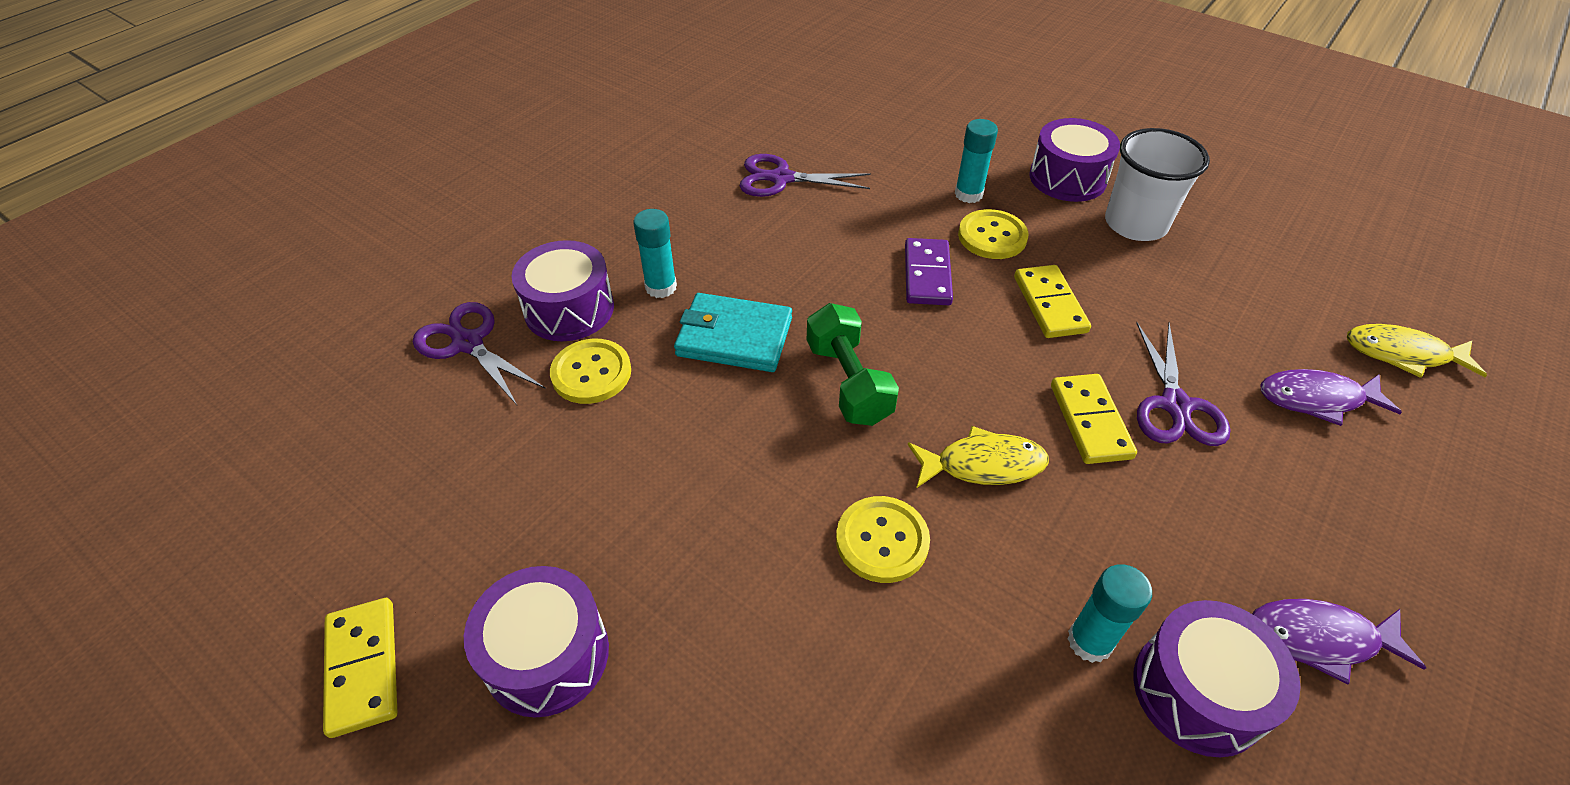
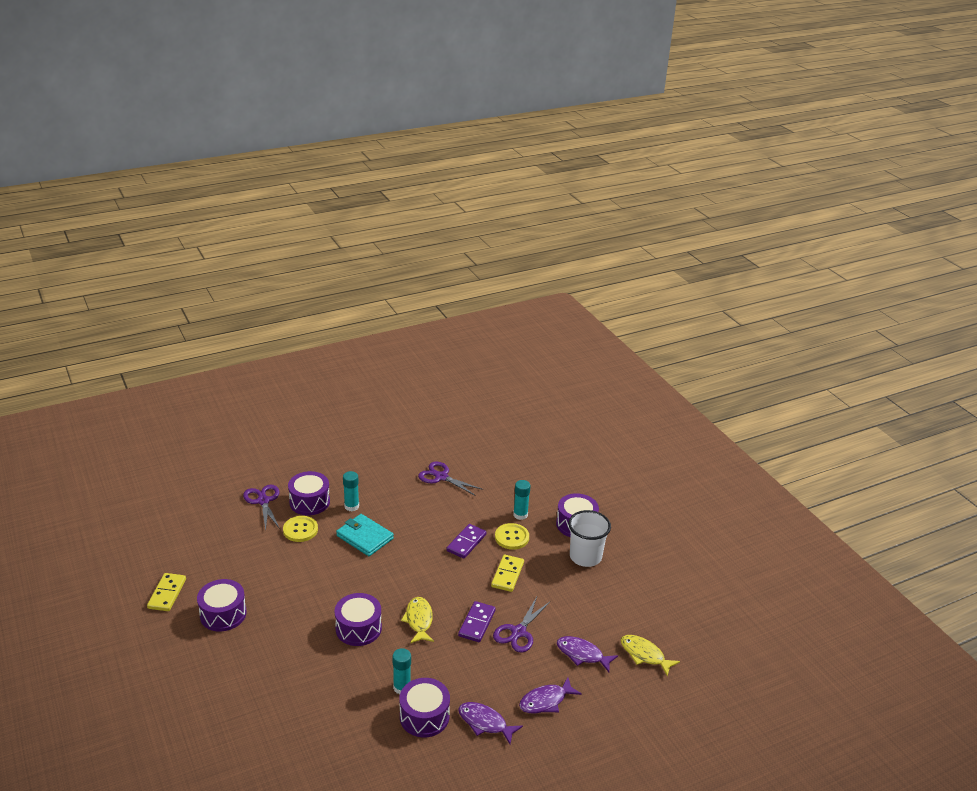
camera: 25 degrees right, 15 degrees down
(848, 382) = (394, 571): green dumbbell -> none
(882, 540) = (358, 628): yellow button -> purple drum
(983, 465) = (419, 620): yellow fish -> yellow fish turned 120 degrees counterclockwise
(1090, 421) = (477, 623): yellow domino -> purple domino
(1364, 526) = (546, 701): none -> purple fish

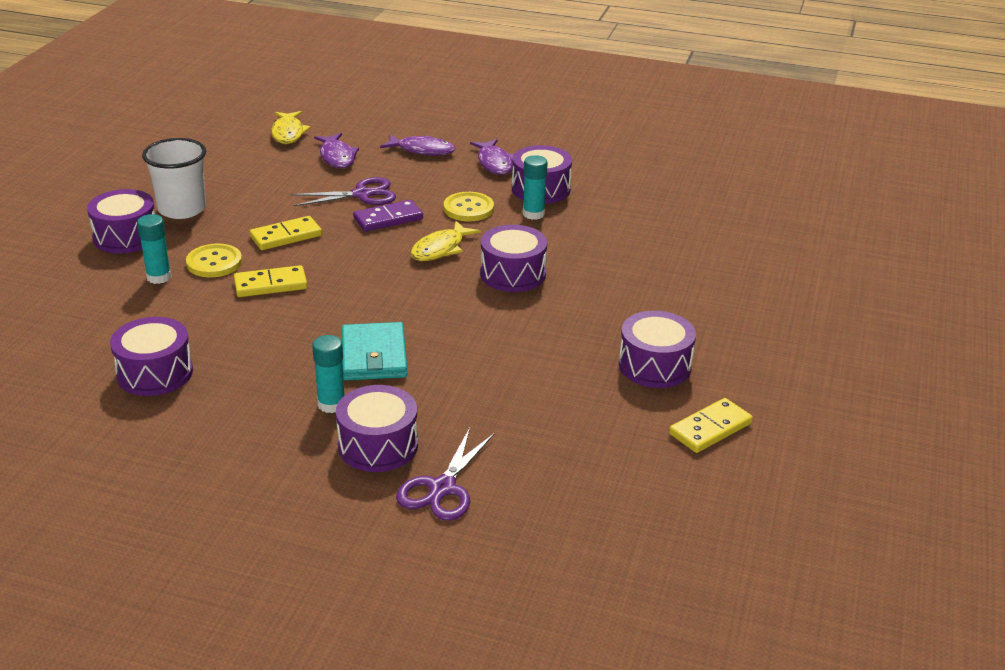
camera: 135 degrees left, 0 degrees up
(300, 530) = (442, 412): yellow button -> yellow button (468, 208)
(441, 477) = (155, 373): purple scissors -> purple drum
(466, 543) = (270, 284): purple domino -> yellow domino

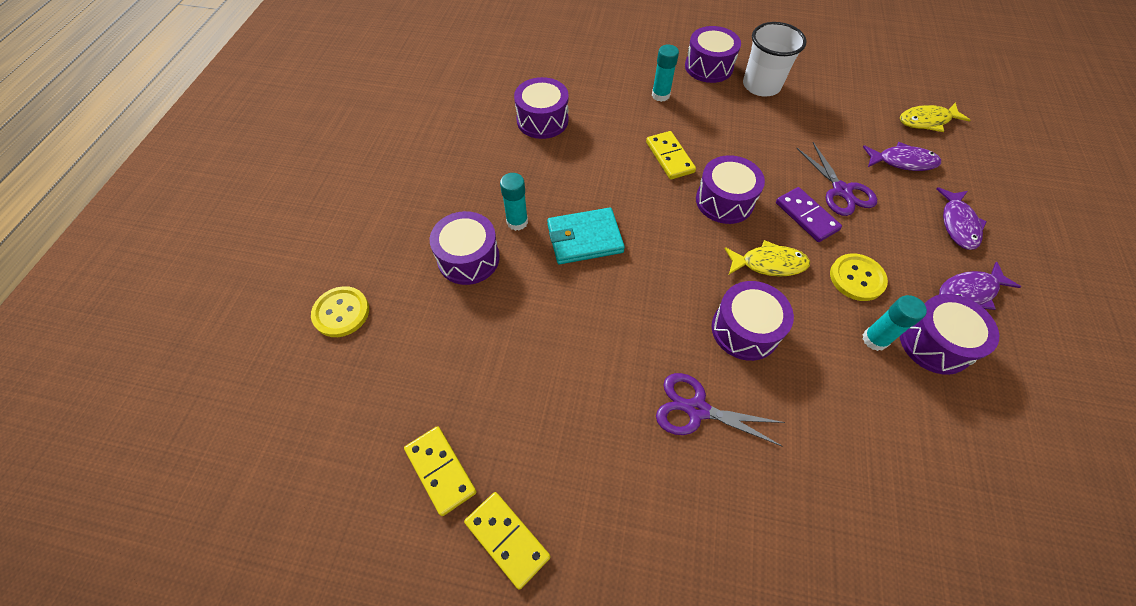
camera: 85 degrees right, 25 degrees up
(214, 262) = (690, 119): yellow button -> yellow button (341, 312)
(286, 236) = (746, 152): yellow domino -> yellow domino (441, 470)
(337, 157) = (902, 162): purple fish -> purple fish turned 150 degrees counterclockwise
(440, 249) = (769, 264): yellow fish -> yellow fish turned 150 degrees clockwise
(442, 488) = (417, 307): purple scissors -> purple scissors (696, 409)
(654, 366) = (610, 479): purple drum -> purple drum (724, 201)

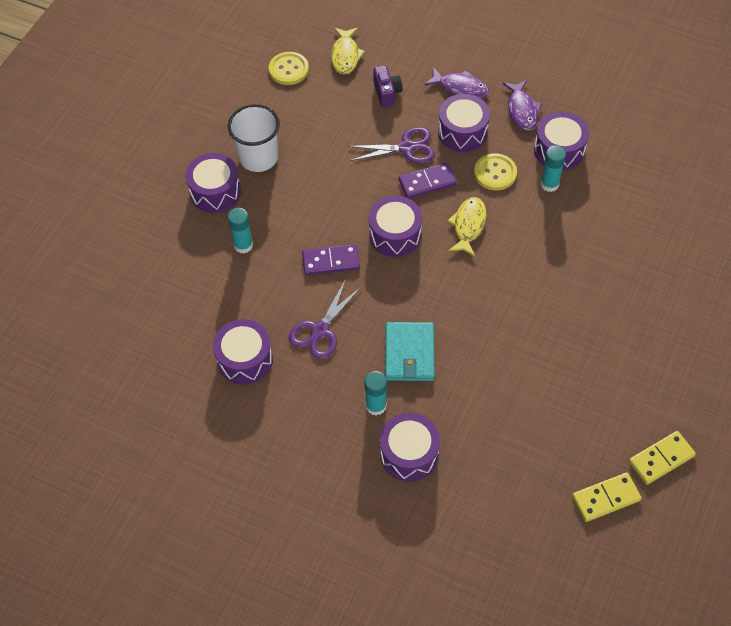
camera: 75 degrees left, 0 degrees up
(341, 312) = (445, 570): yellow button -> yellow button (288, 69)
(670, 157) = (330, 261): yellow domino -> purple domino
(696, 409) = (585, 315): purple scissors -> purple scissors (320, 331)
(745, 330) = (525, 262): purple drum -> purple drum (462, 132)
(902, 162) = (387, 93): purple fish -> purple camera

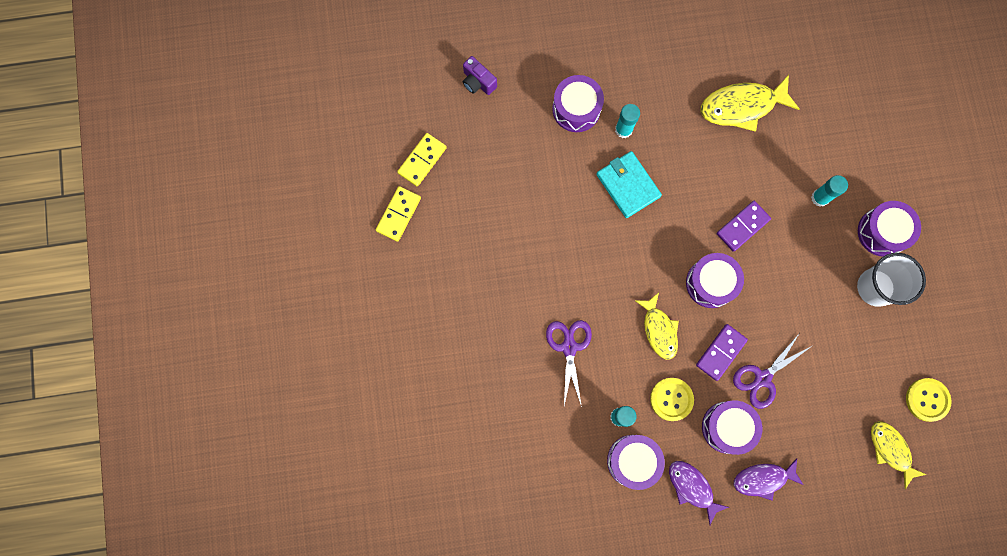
camera: 145 degrees right, 20 degrees up
(245, 359) = (742, 106): purple drum -> yellow fish
(320, 331) = (706, 162): purple scissors -> purple scissors (569, 347)
(387, 93) = (822, 429): purple camera -> purple camera (478, 82)

